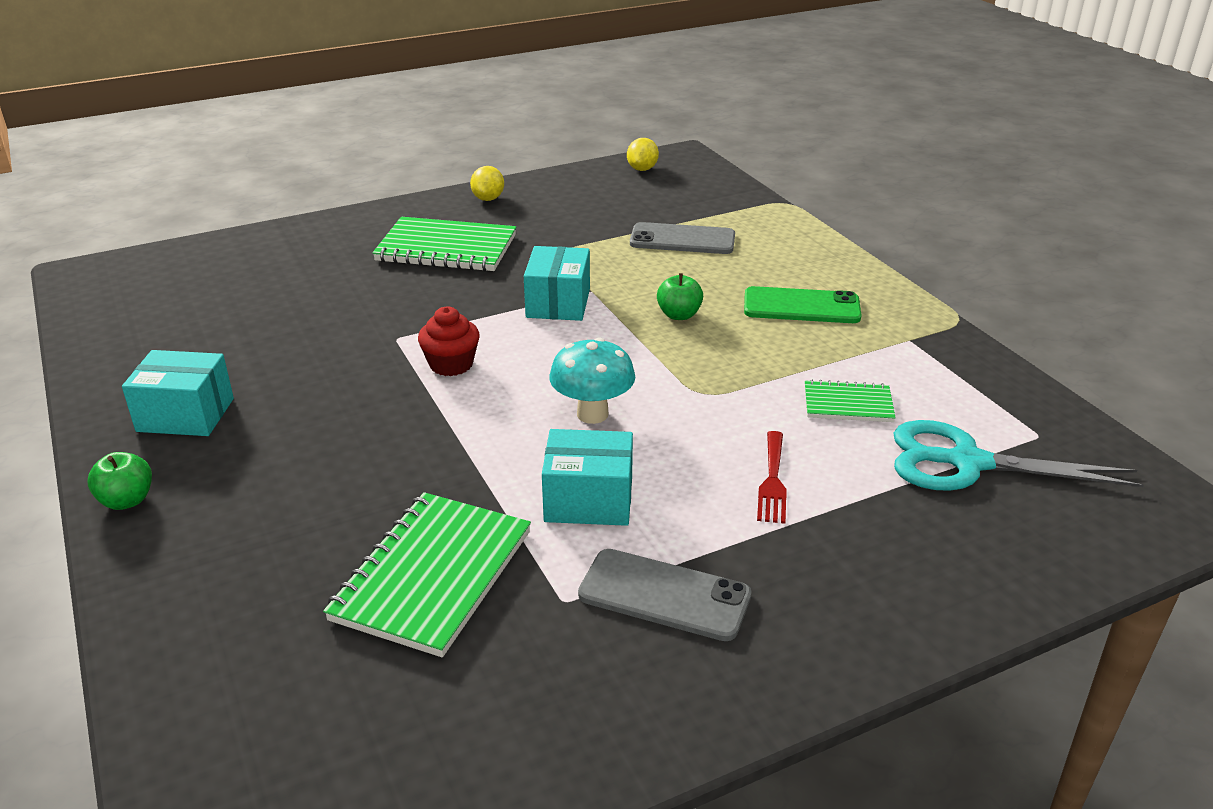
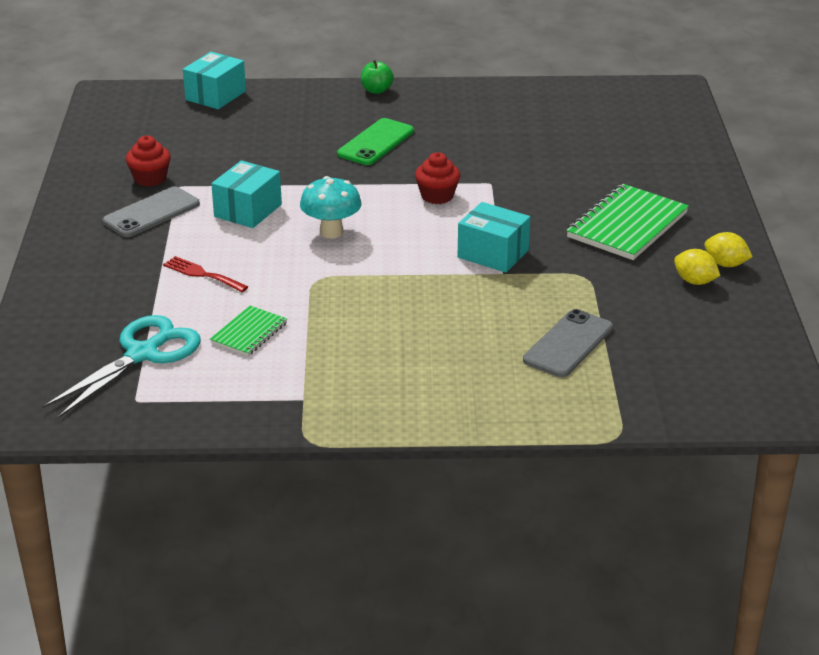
camera: 115 degrees right, 0 degrees up
(185, 415) = (449, 109): turquoise box -> turquoise box (215, 95)
(433, 575) = (234, 157): green notebook -> none
(561, 646) = (150, 178): none -> red cupcake
(642, 169) = (760, 371): yellow lemon -> yellow lemon (694, 281)
(679, 315) = (432, 301): green apple -> none
(801, 306) = (398, 365): green phone -> green phone (375, 142)

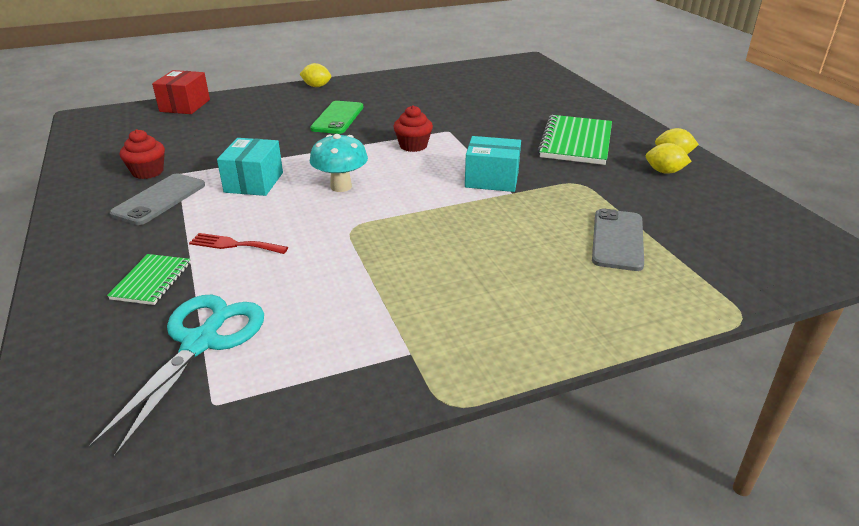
camera: 20 degrees left, 0 degrees up
(215, 95) = (185, 105): turquoise box -> red box
(249, 333) = (312, 293): green notebook -> green notebook (151, 281)
(376, 90) = (316, 86): green apple -> yellow lemon

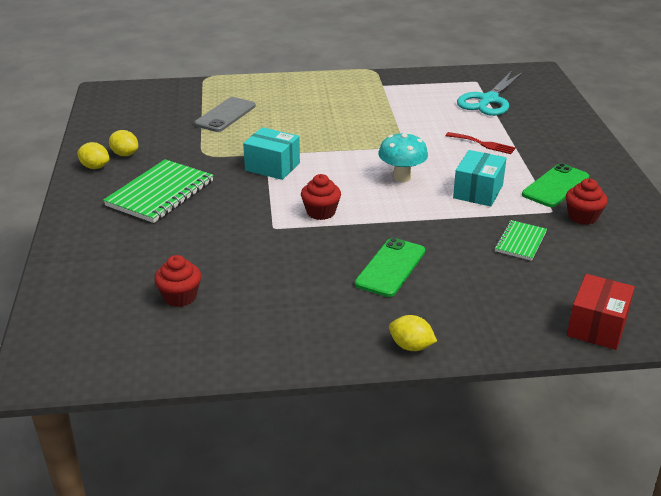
camera: 165 degrees left, 0 degrees up
(151, 281) = (530, 130): green notebook -> green notebook (520, 242)
(159, 199) = (555, 186): grey phone -> green phone
(482, 90) = (180, 297): none -> red cupcake

